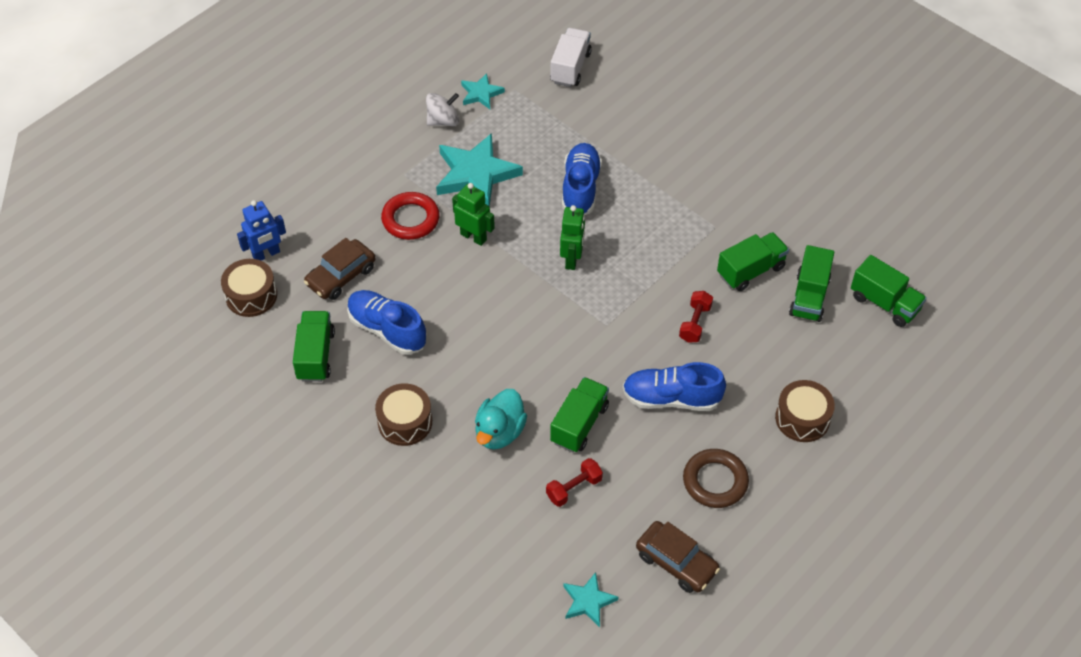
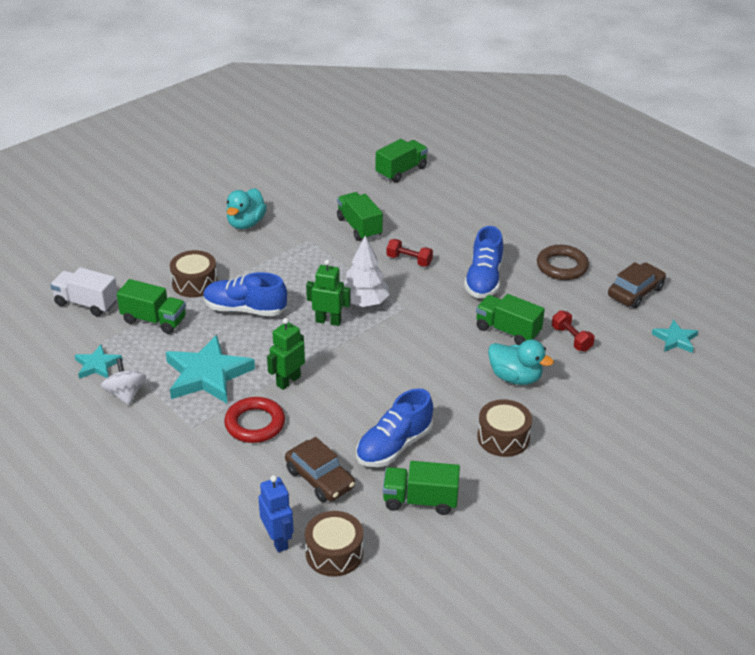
camera: 85 degrees left, 15 degrees down
(609, 287) = (364, 302): none -> white tree
(733, 168) = (246, 223): none -> turquoise duck
(802, 418) = (505, 220): brown drum -> brown drum (194, 283)
(809, 297) = (390, 203): green truck -> green truck (154, 320)

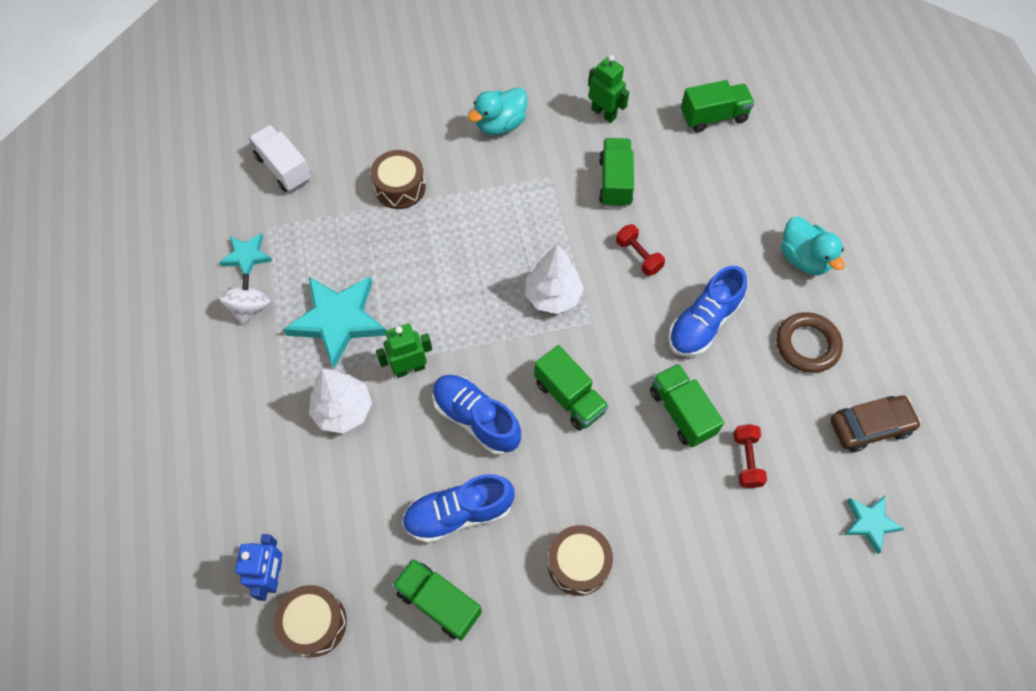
camera: 30 degrees right, 25 degrees up
(154, 320) = (332, 221): green truck -> green truck (569, 397)
(245, 309) = (427, 247): blue shoe -> blue shoe (476, 419)
(255, 424) = (343, 410): red ring -> white tree
(320, 479) = (360, 517): brown car -> none
(328, 321) = (499, 304): green robot -> green robot (604, 113)
(515, 377) = (646, 485): turquoise duck -> turquoise duck (803, 258)

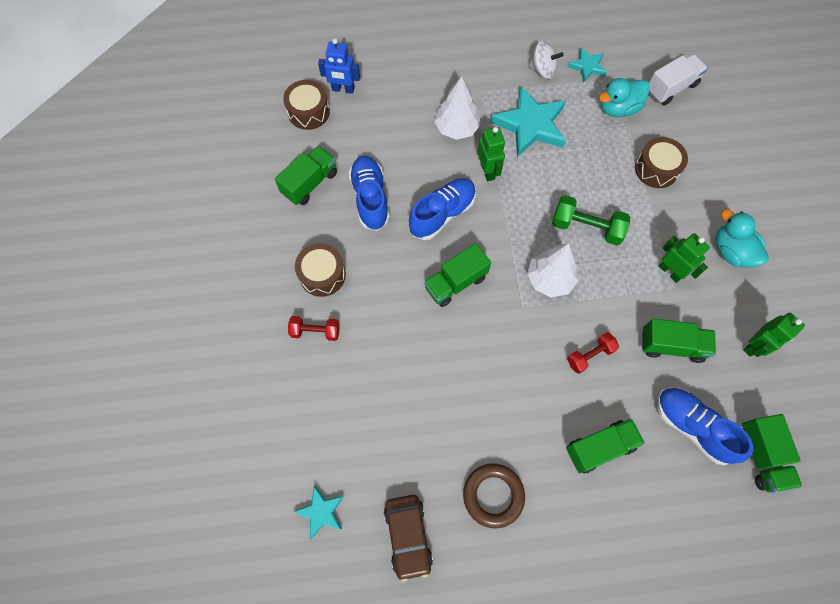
camera: 95 degrees right, 5 degrees up
(482, 258) = (586, 227): none -> green dumbbell
(530, 180) = (670, 271): none -> green robot
(681, 412) = (435, 369): green truck -> green truck (599, 447)
(703, 323) = (519, 402): blue shoe -> blue shoe (692, 427)
(746, 460) = (388, 416): red dumbbell -> red dumbbell (315, 331)
(803, 258) = (588, 514): turquoise duck -> turquoise duck (618, 108)

